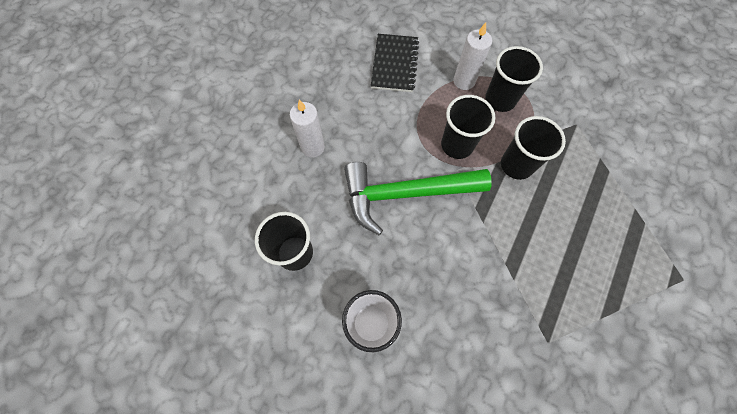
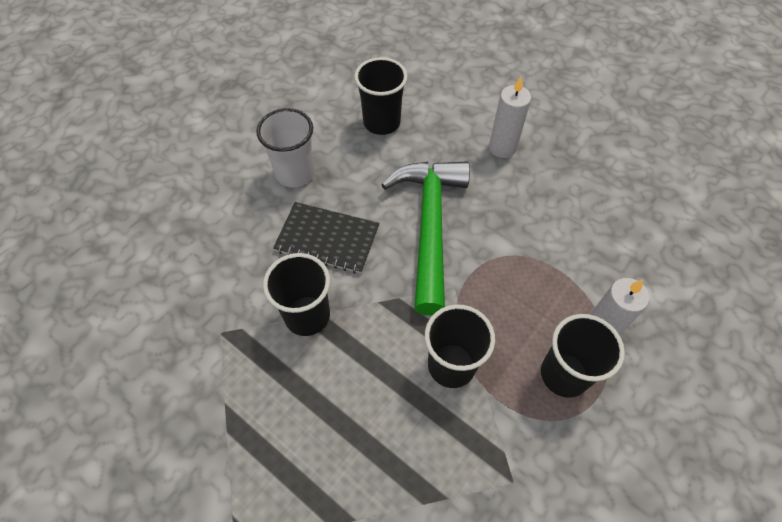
camera: 100 degrees right, 10 degrees down
(394, 64) = (627, 248): black notebook -> black notebook (327, 239)
(457, 145) = (490, 297): black cup -> black cup (307, 316)

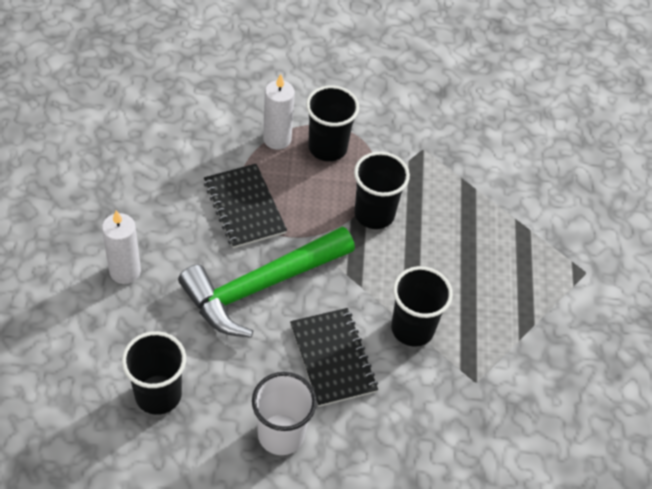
camera: 130 degrees left, 5 degrees down
(523, 257) = (244, 207): none -> black notebook

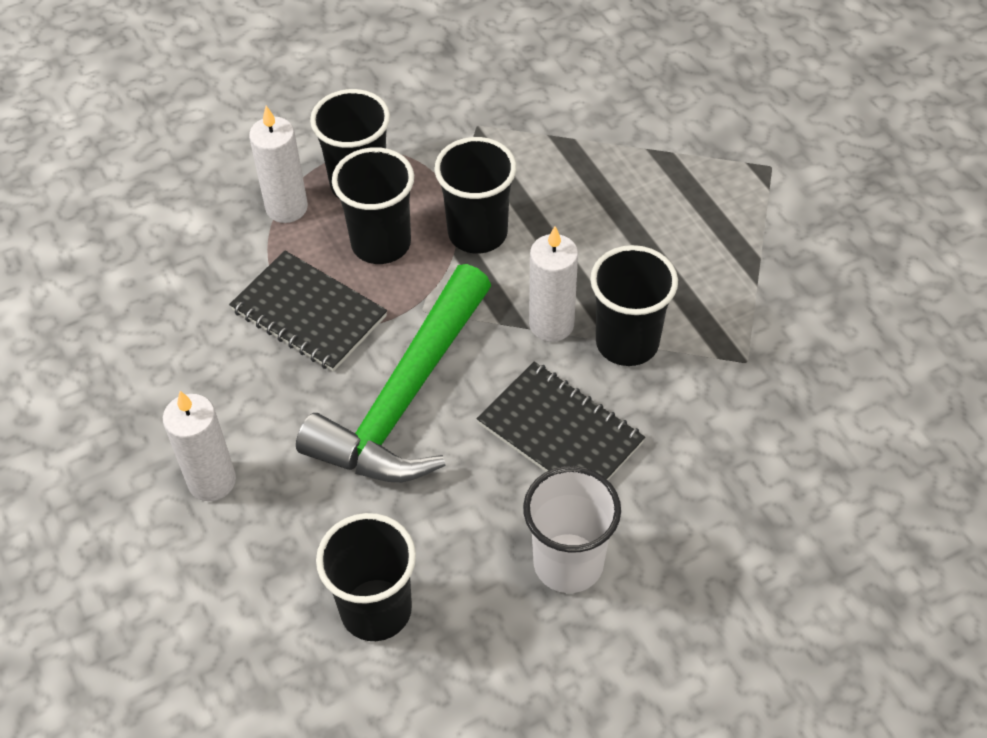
camera: 25 degrees left, 0 degrees up
(314, 189) = (381, 243): none -> black cup
(376, 292) = (551, 324): none -> white candle

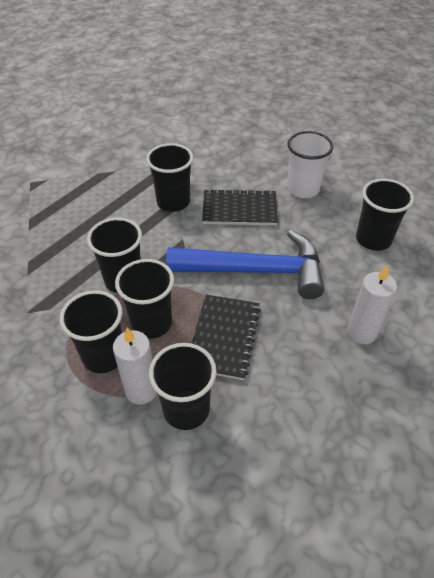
camera: 115 degrees left, 5 degrees down
(233, 241) = (186, 409): none -> black cup
(405, 397) = (255, 271): green hammer -> blue hammer
(551, 324) = (176, 231): white candle -> none
(560, 433) = (239, 209): black notebook -> black notebook turned 75 degrees clockwise

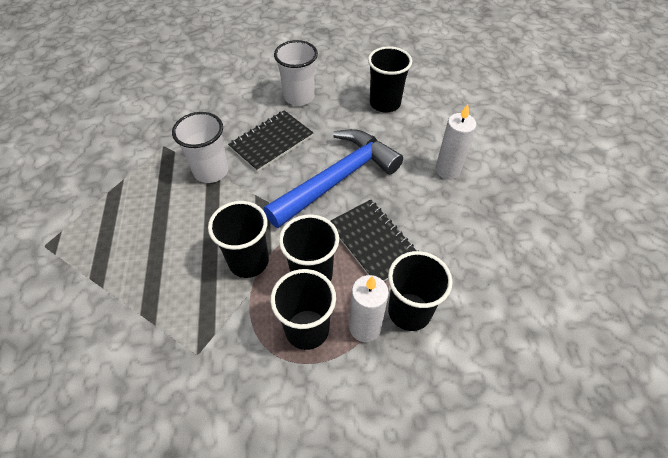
camera: 45 degrees left, 5 degrees up
(173, 202) = (211, 171): black cup -> white cup

